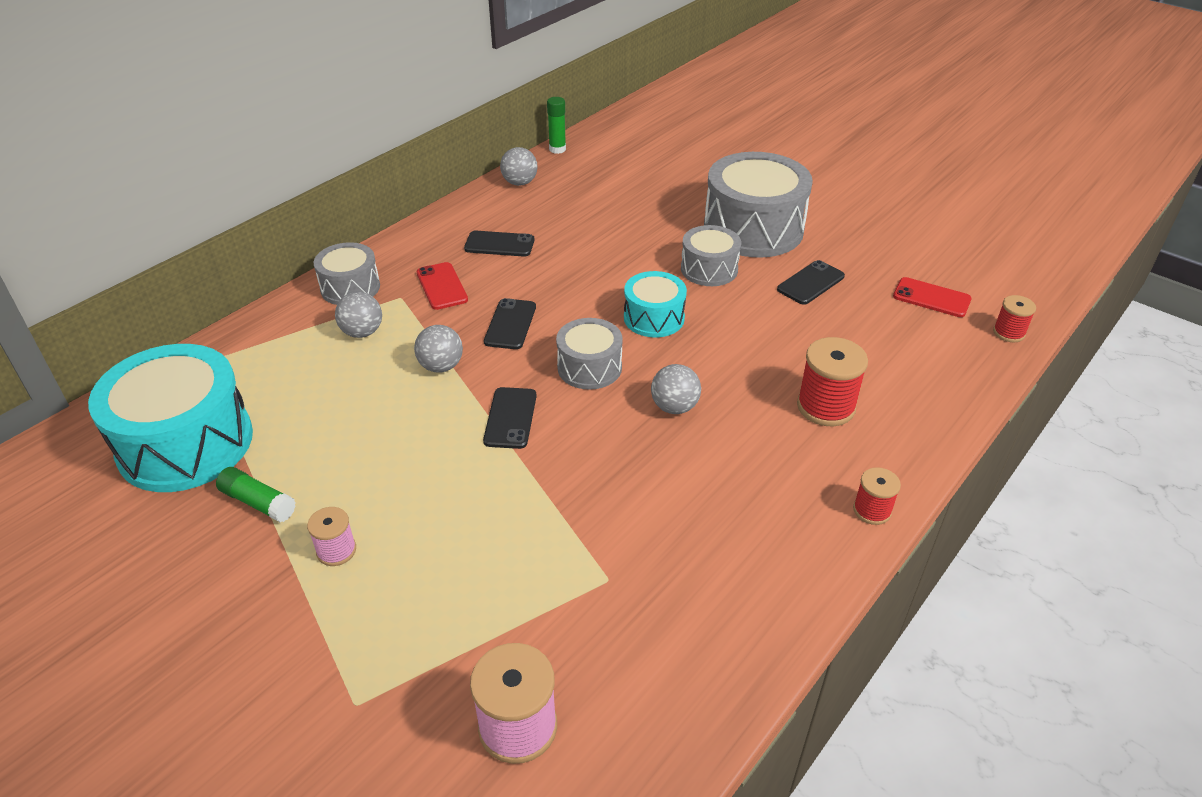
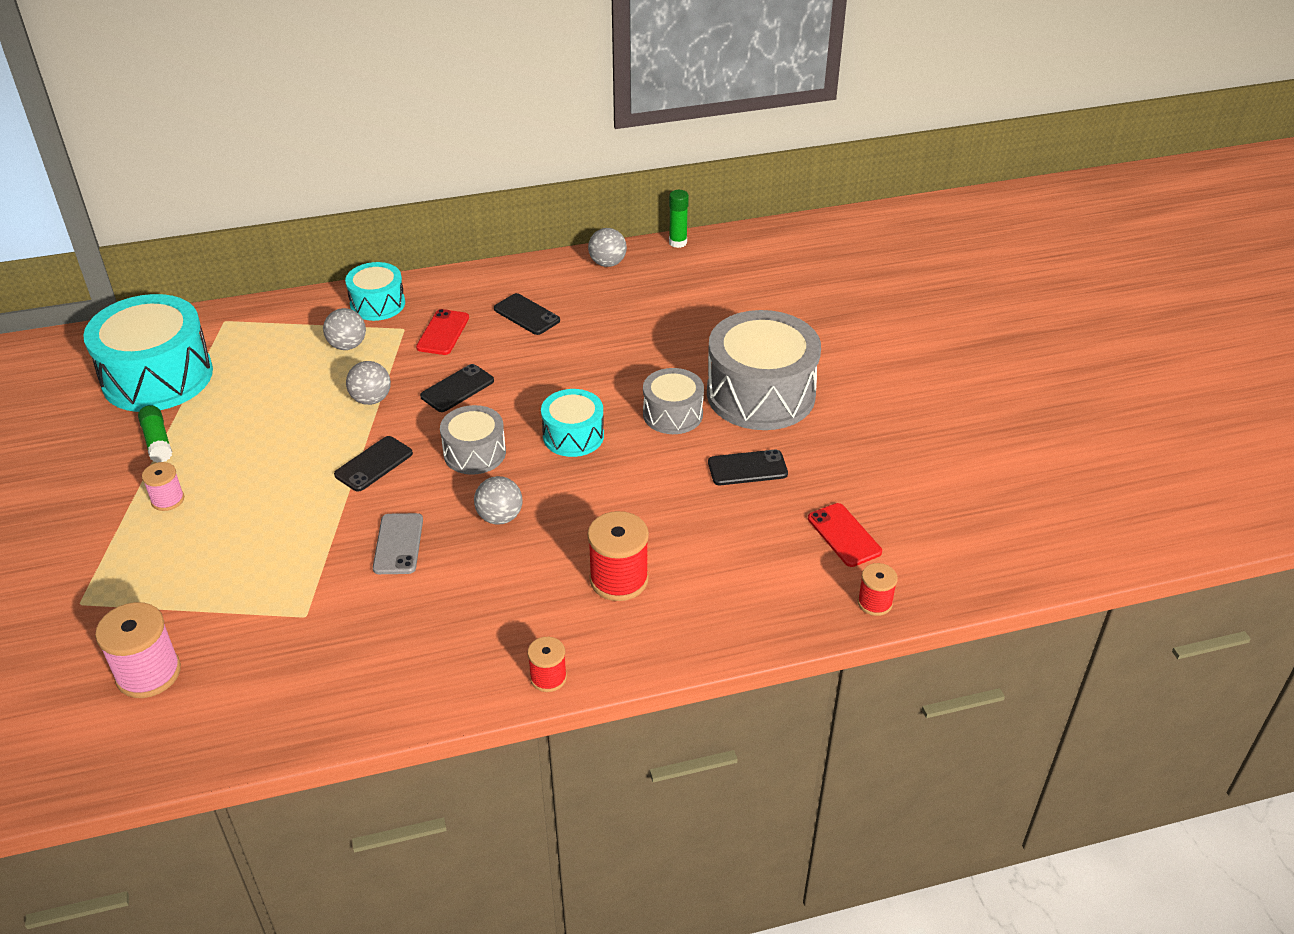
camera: 35 degrees right, 0 degrees up
(350, 287) = (377, 304): grey drum -> turquoise drum
(616, 472) = (398, 544): none -> grey phone

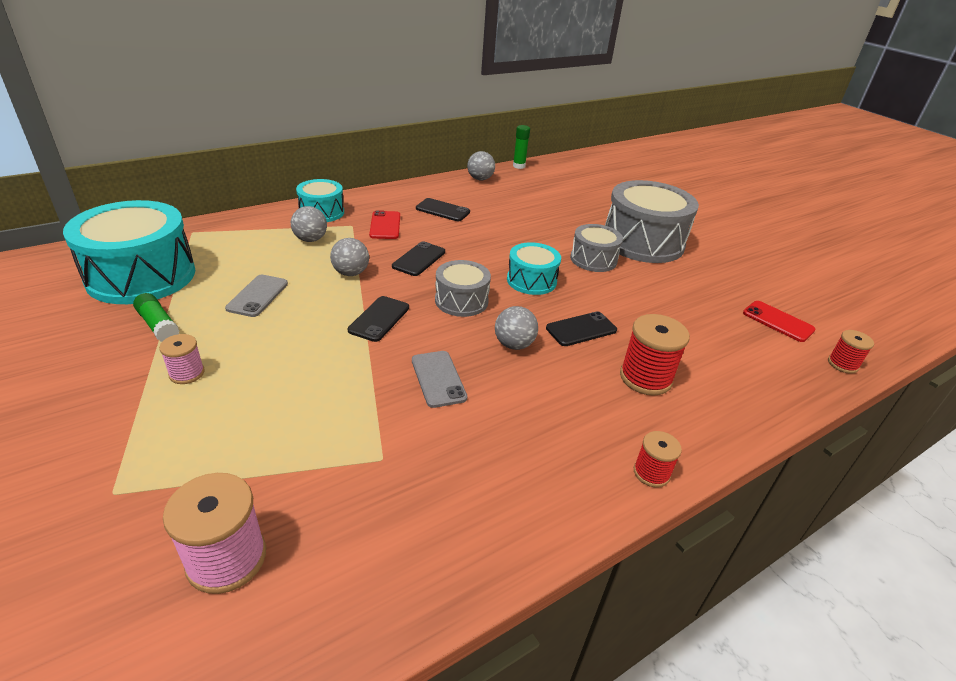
camera: 20 degrees left, 5 degrees down
(262, 418) = (257, 296): none -> grey phone
(747, 468) = (674, 287): black phone -> black phone (581, 329)

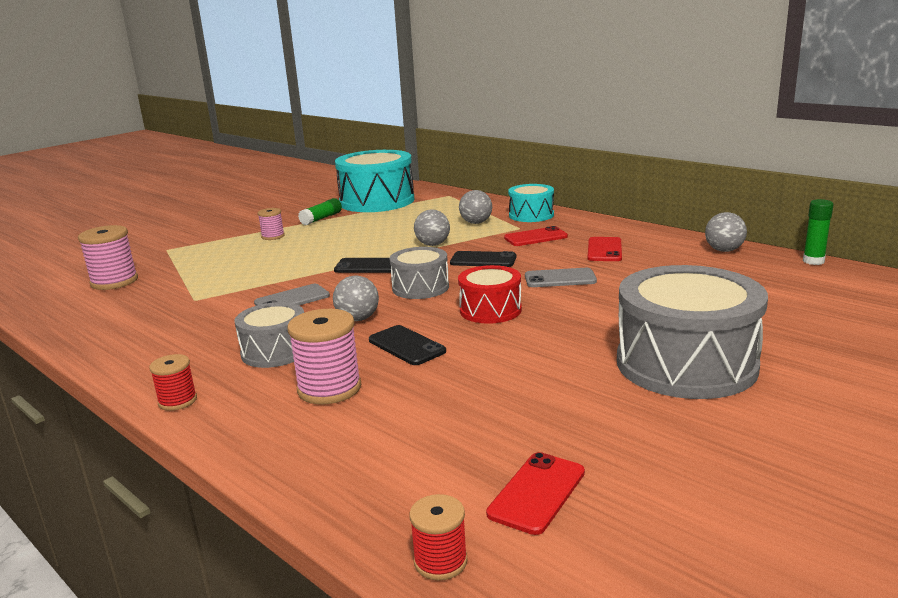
camera: 80 degrees right, 15 degrees down
(257, 296) = (374, 229): grey phone -> grey phone (560, 279)
(442, 210) = (604, 250): black phone -> red phone
(531, 280) = (490, 310): turquoise drum -> red drum
(593, 259) = (583, 336): grey drum -> grey drum (275, 351)
(645, 378) = (329, 388): red spool -> pink spool

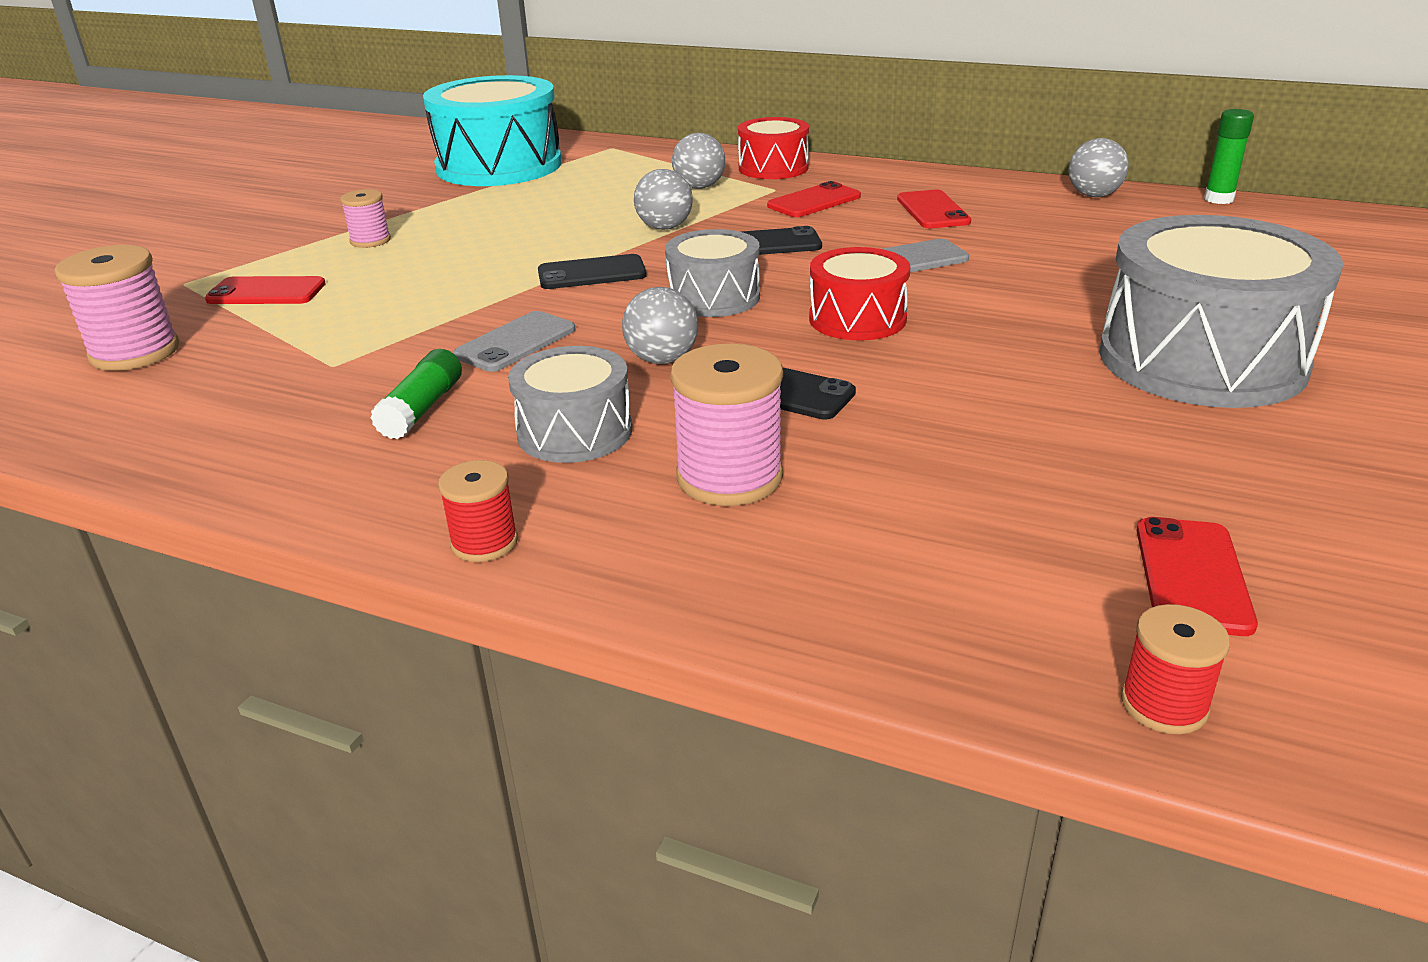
camera: 20 degrees left, 10 degrees up
(199, 258) = (266, 292): none -> red phone
(321, 218) = (429, 203): green glue stick -> green glue stick (422, 409)
(531, 215) = (773, 168): turquoise drum -> red drum

